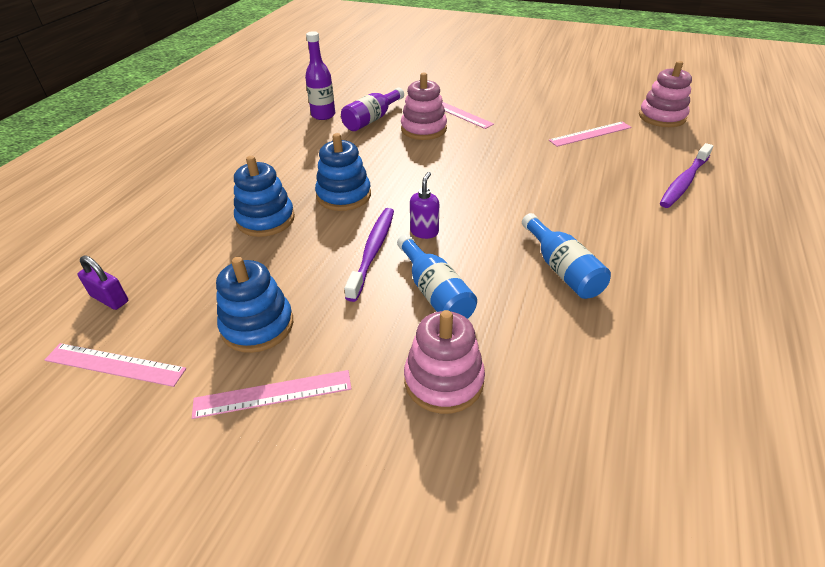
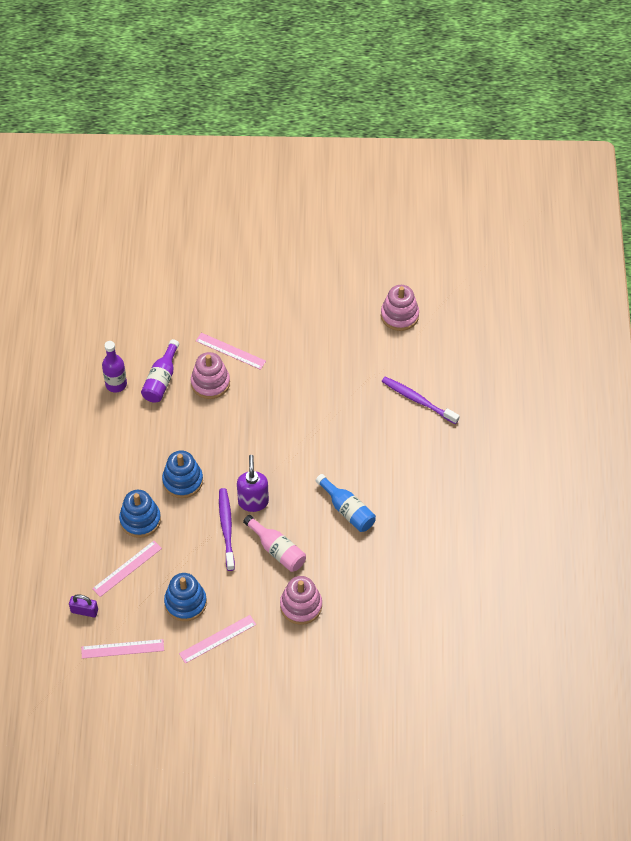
camera: 20 degrees left, 15 degrees up
(424, 232) = (253, 501): purple soap dispenser -> purple soap dispenser, size x1.56
(435, 292) = (277, 550): blue bottle -> pink bottle
(590, 134) = (345, 355): pink ruler -> pink ruler (127, 568)
(684, 181) = (418, 400): purple toothbrush -> purple toothbrush turned 105 degrees clockwise

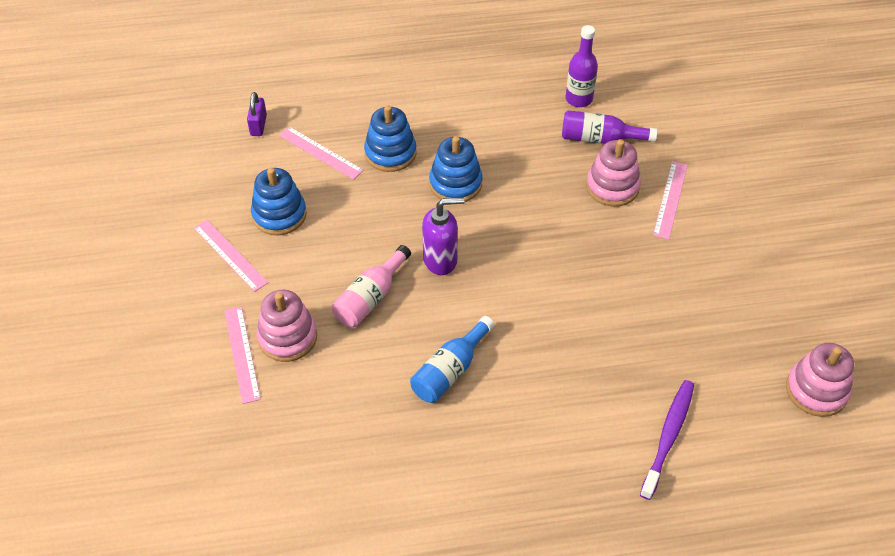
camera: 80 degrees right, 5 degrees down
(122, 648) = (210, 167): pink ruler -> pink ruler (242, 354)
(226, 528) = (394, 238): purple toothbrush -> none

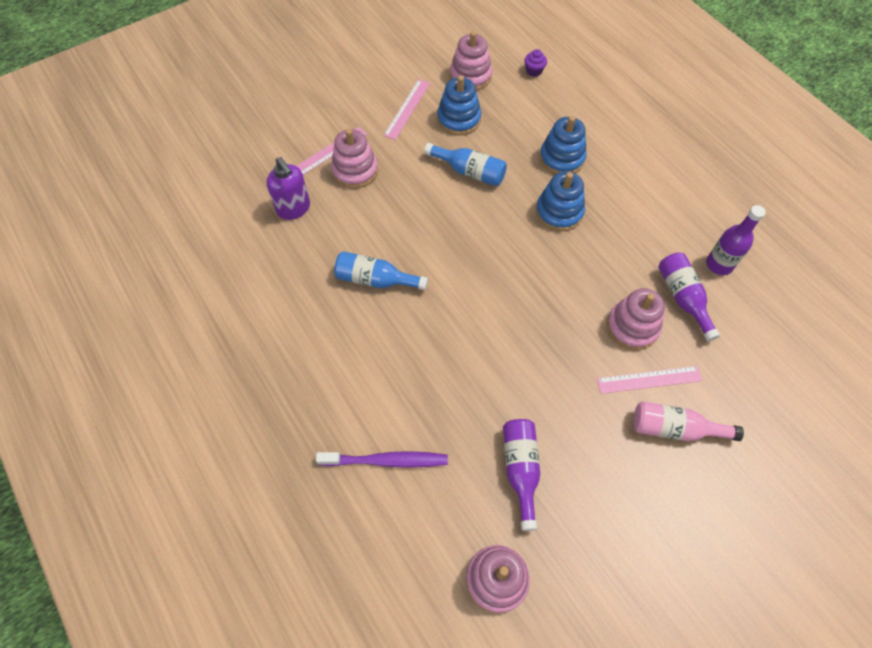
camera: 65 degrees right, 10 degrees up
(224, 180) = (470, 76): none -> pink stacking toy
(258, 125) = (534, 71): purple padlock -> purple cupcake
(320, 152) = (532, 117): pink ruler -> none
(358, 234) = (469, 171): none -> blue bottle
(370, 297) = (415, 203): pink bottle -> pink bottle (675, 428)
(441, 260) = (476, 233): purple soap dispenser -> purple soap dispenser (294, 208)
(719, 330) = (520, 469): none -> purple bottle

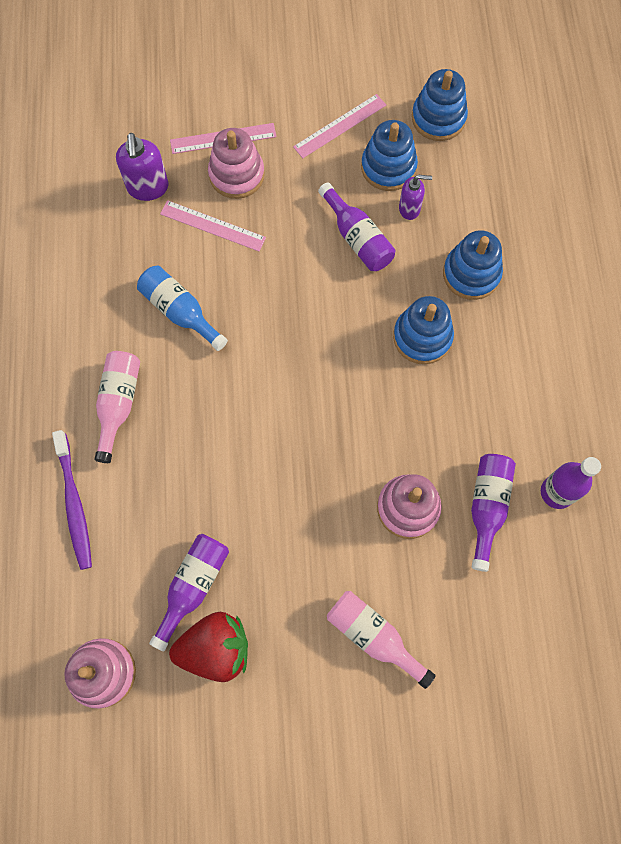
camera: 30 degrees right, 10 degrees up
(372, 368) = (118, 404): none -> pink bottle
(385, 460) = (74, 503): purple toothbrush -> purple toothbrush turned 45 degrees clockwise
(469, 171) = (357, 238): blue bottle -> purple bottle
(470, 76) = (438, 118): pink stacking toy -> blue stacking toy
(491, 138) = (409, 209): none -> purple soap dispenser
(534, 71) = (517, 147): purple cupcake -> none
(570, 506) = (215, 649): none -> red strawberry
(649, 380) = (384, 572): pink ruler -> pink ruler (212, 226)

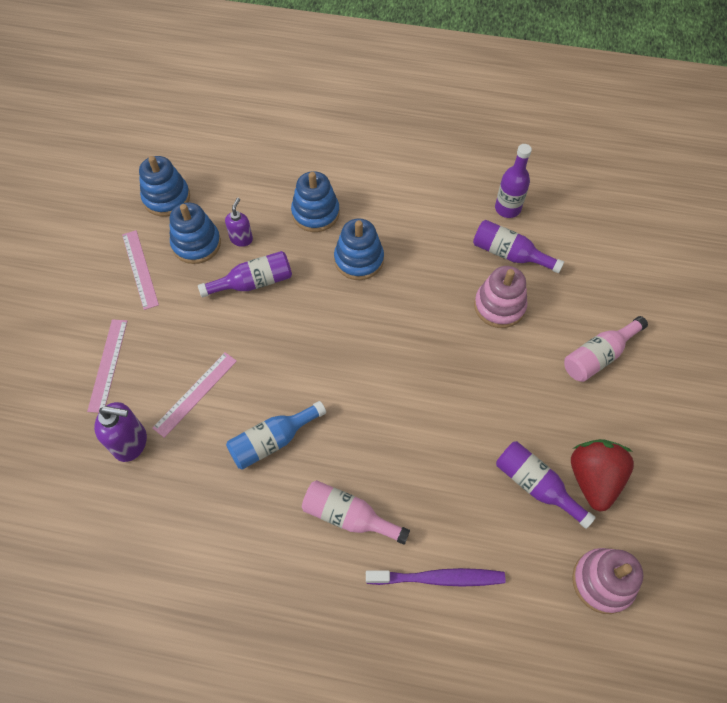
camera: 75 degrees left, 10 degrees down
(236, 175) = (151, 362): pink stacking toy -> none

